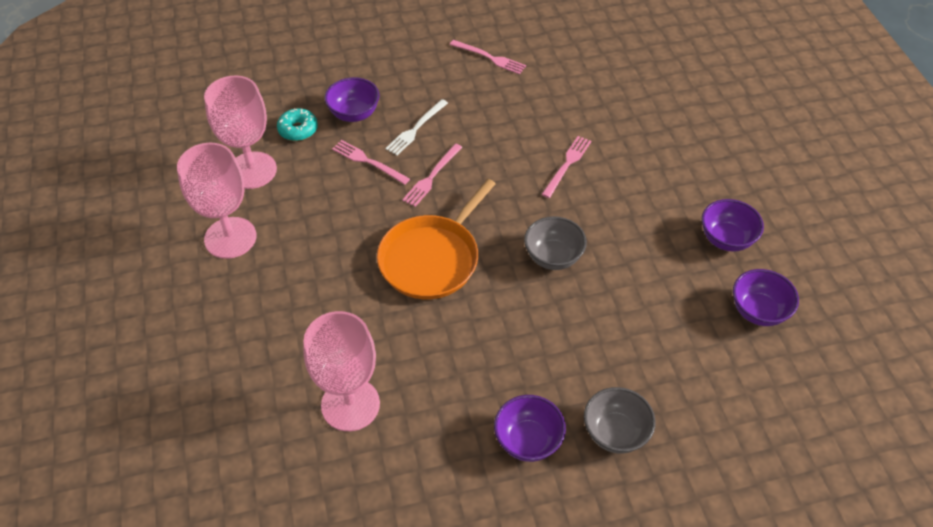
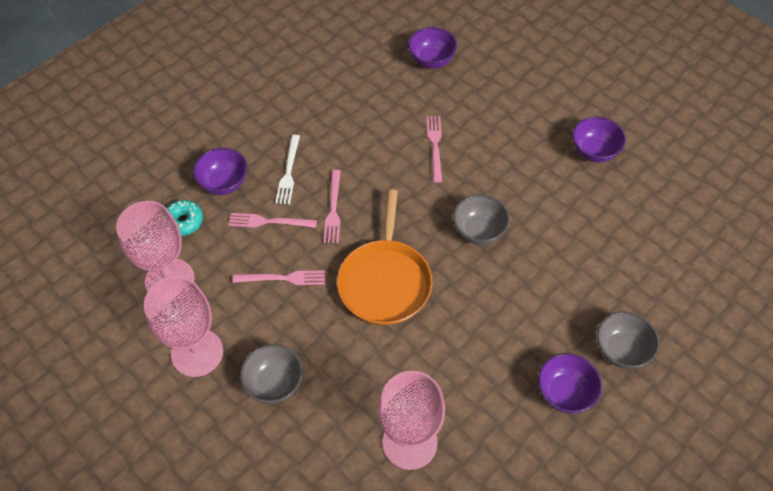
camera: 30 degrees left, 5 degrees up
(273, 294) = (274, 383): none -> grey bowl
(490, 58) = (305, 78): pink fork -> pink fork (283, 278)
(758, 311) = (653, 199): purple bowl -> purple bowl (431, 60)

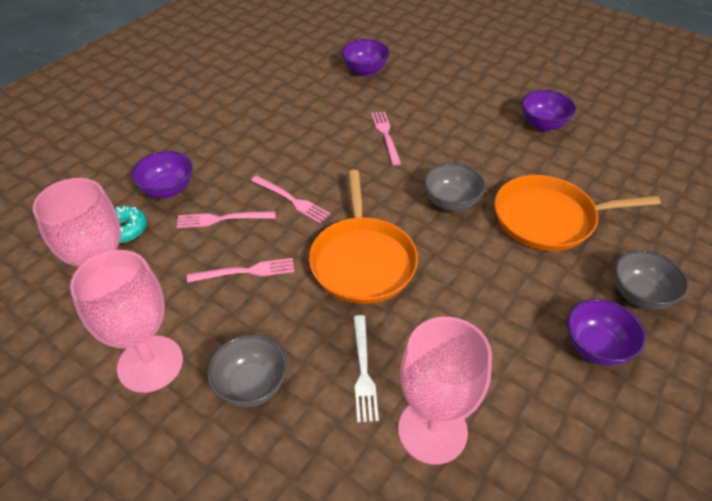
camera: 10 degrees left, 10 degrees down
(288, 172) = (237, 172): white fork -> white fork (363, 370)
(333, 209) = (291, 200): pink fork -> pink fork turned 45 degrees counterclockwise
(565, 261) = (549, 218): none -> orange pan

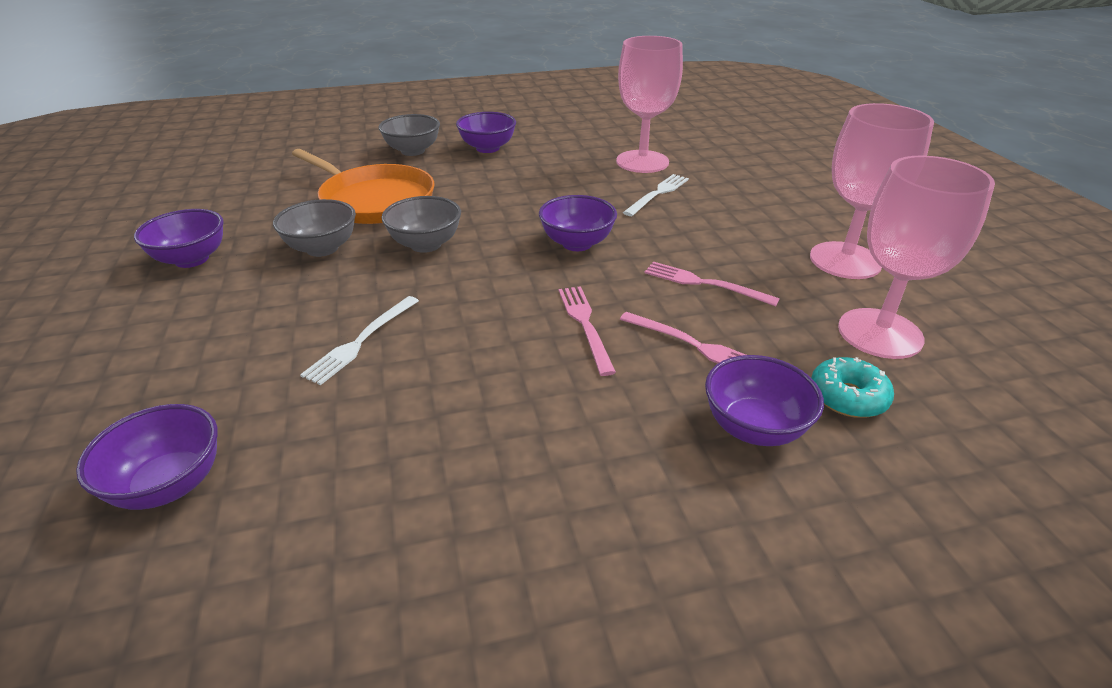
camera: 140 degrees left, 10 degrees down
(251, 385) = (755, 218): grey bowl -> grey bowl (322, 248)
(362, 260) = (577, 243): orange pan -> purple bowl
(386, 135) = (361, 341): pink fork -> white fork

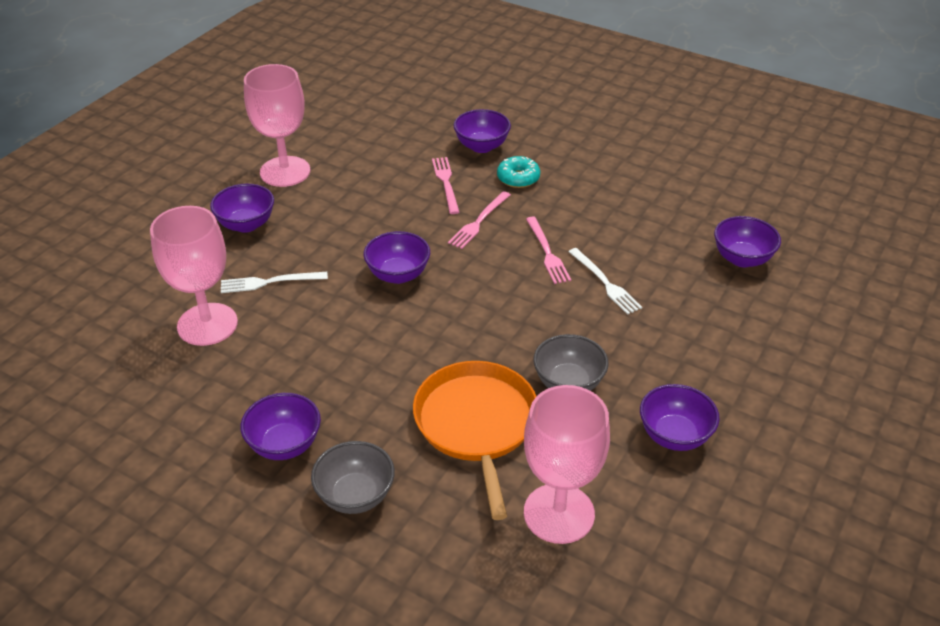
camera: 135 degrees left, 5 degrees up
(361, 341) = (605, 283): white fork -> white fork turned 75 degrees clockwise
(425, 244) = (493, 338): grey bowl -> none
(704, 284) = (380, 205): pink fork -> pink fork (547, 252)
(761, 212) = (246, 224): none -> purple bowl
(847, 397) = (426, 133): turquoise donut -> turquoise donut (518, 178)
(880, 333) = (358, 140): pink goblet -> pink goblet (559, 513)

